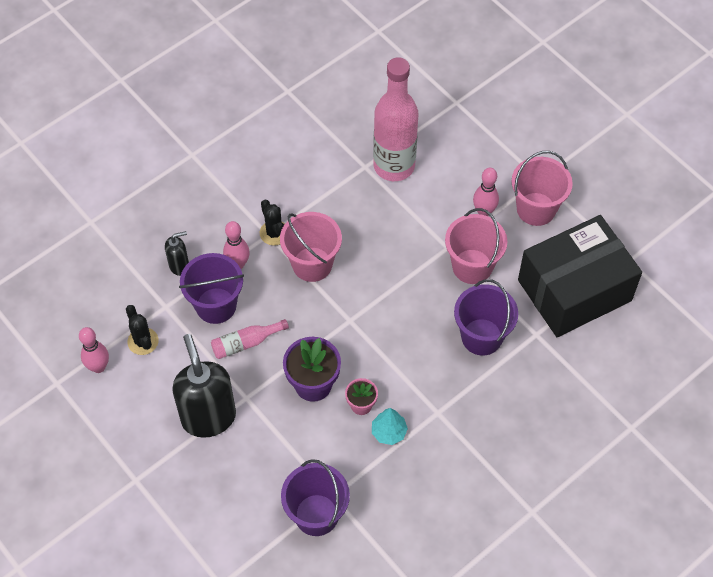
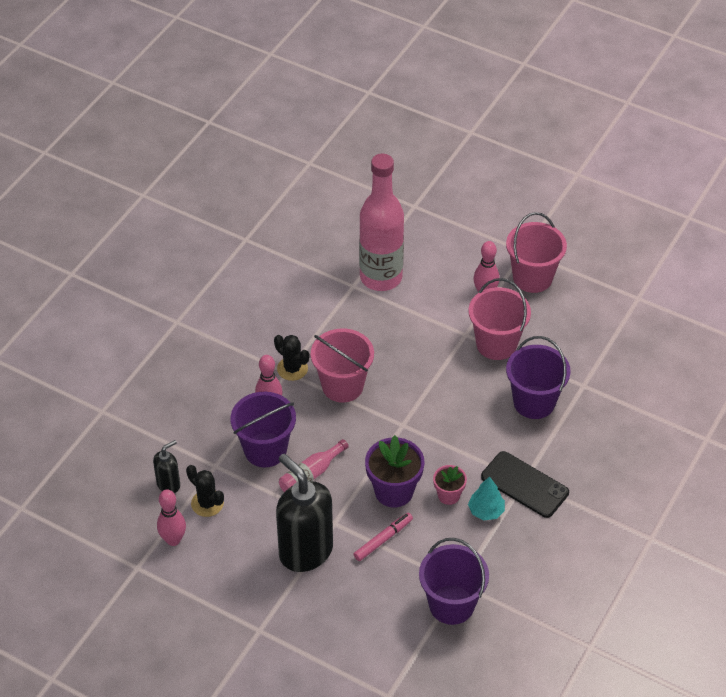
camera: 20 degrees left, 10 degrees down
(179, 265) = (211, 425): black soap dispenser -> black soap dispenser (169, 484)
(283, 429) = (383, 539): none -> pink marker
(436, 418) = (524, 485): none -> black phone
(574, 290) = (600, 337): black box -> none

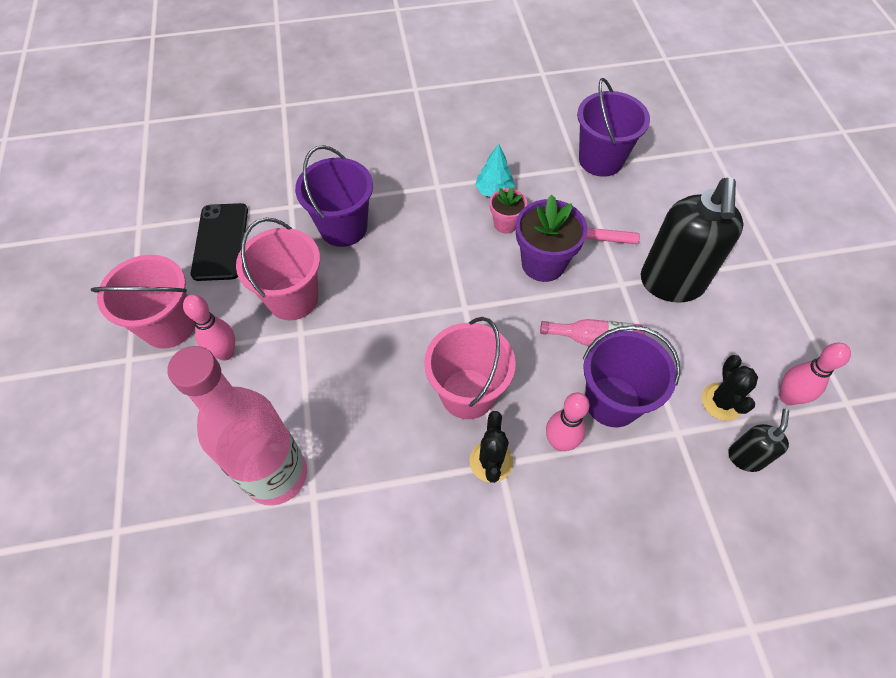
camera: 130 degrees left, 10 degrees up
(169, 484) = (745, 457): black soap dispenser -> black soap dispenser turned 105 degrees clockwise
(524, 485) = (442, 182): black phone -> black phone (221, 242)

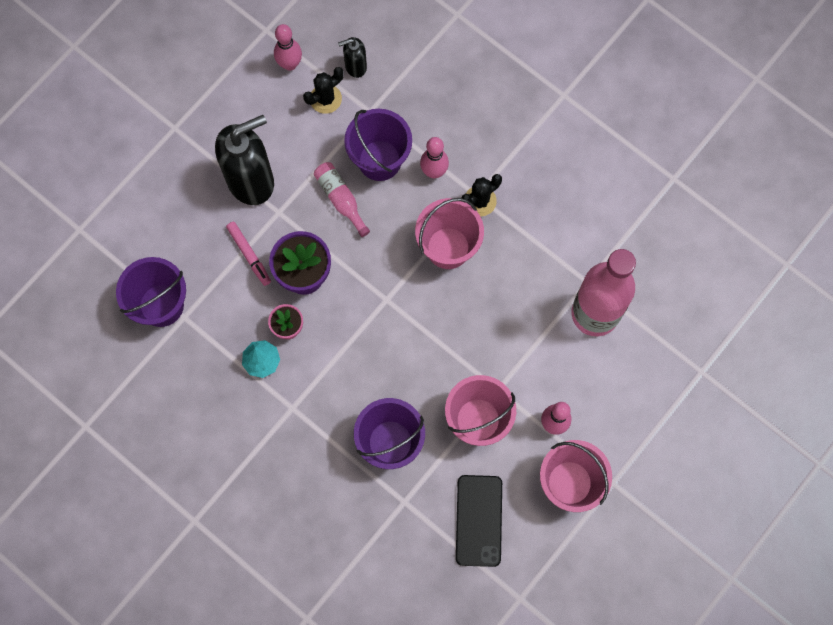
camera: 130 degrees left, 15 degrees up
(221, 242) = (478, 520): black phone -> black phone turned 45 degrees counterclockwise

